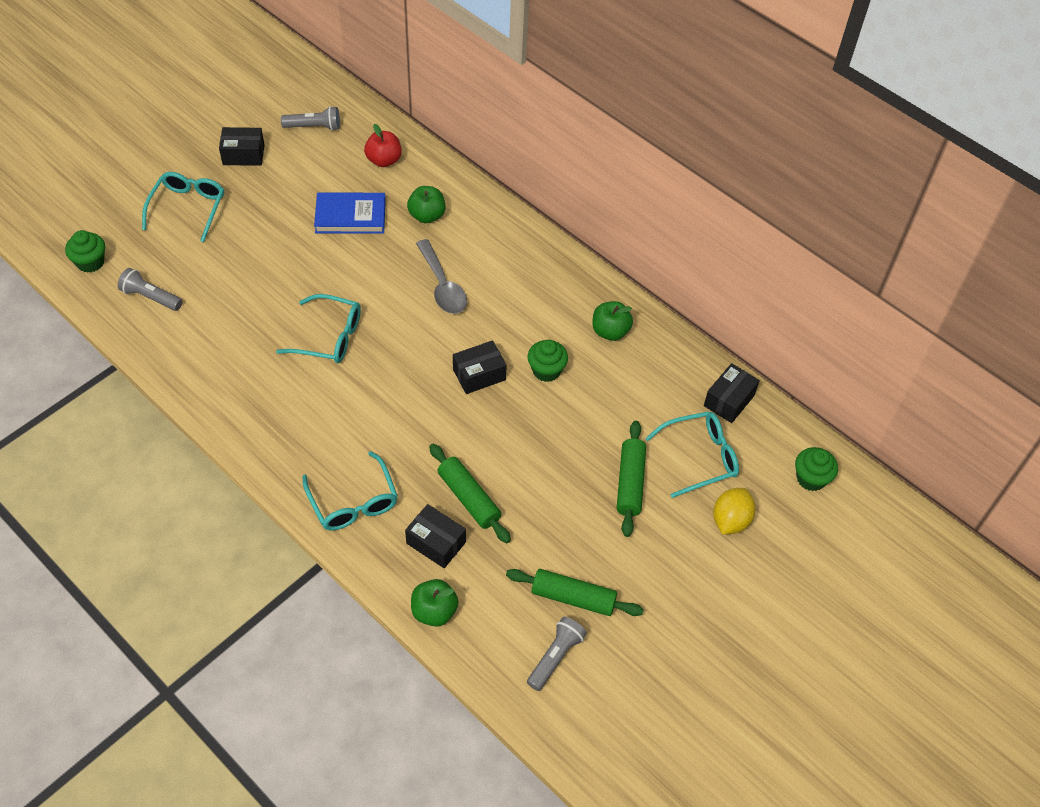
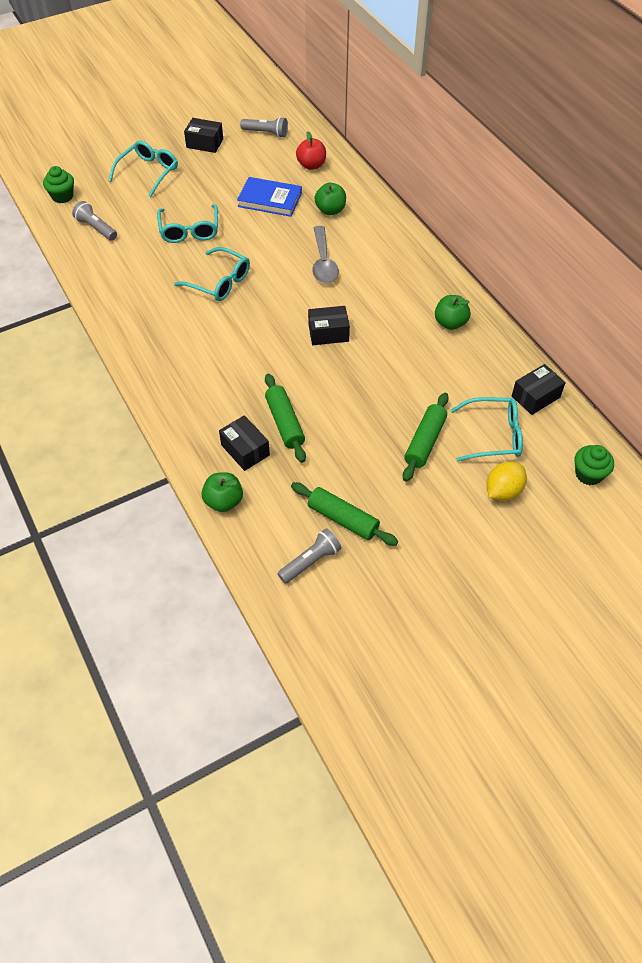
camera: 20 degrees right, 0 degrees up
(353, 502) = (191, 404): turquoise glasses -> turquoise glasses (189, 230)
(546, 370) = (385, 341): green cupcake -> none

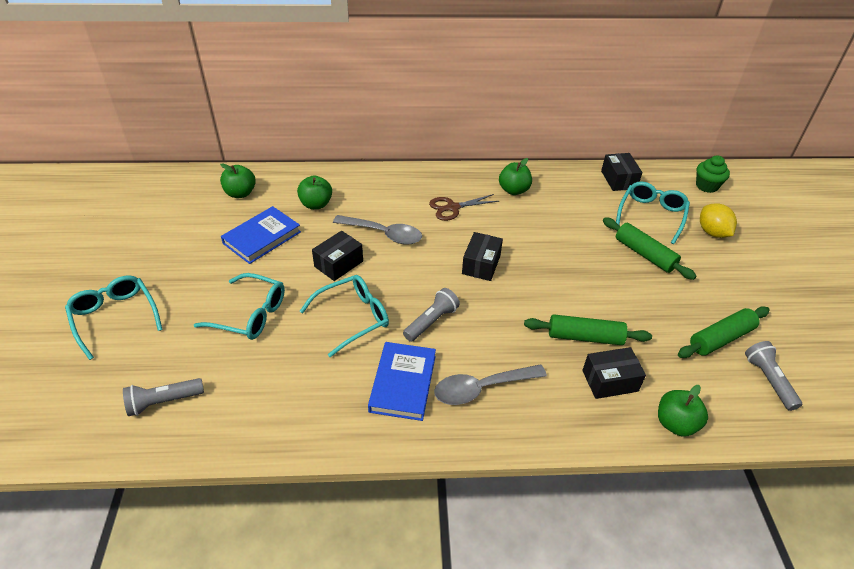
camera: 65 degrees left, 10 degrees down
(62, 196) = (64, 420): green cupcake -> none
(173, 331) = (403, 383): none -> blue book
(193, 375) = (481, 388): none -> grey spoon
(204, 143) = (120, 254): black box -> black box (338, 264)
(266, 133) = (158, 205): grey flashlight -> grey flashlight (431, 321)
(311, 165) = (240, 193): red apple -> green apple
(391, 291) = (453, 208): none -> brown scissors

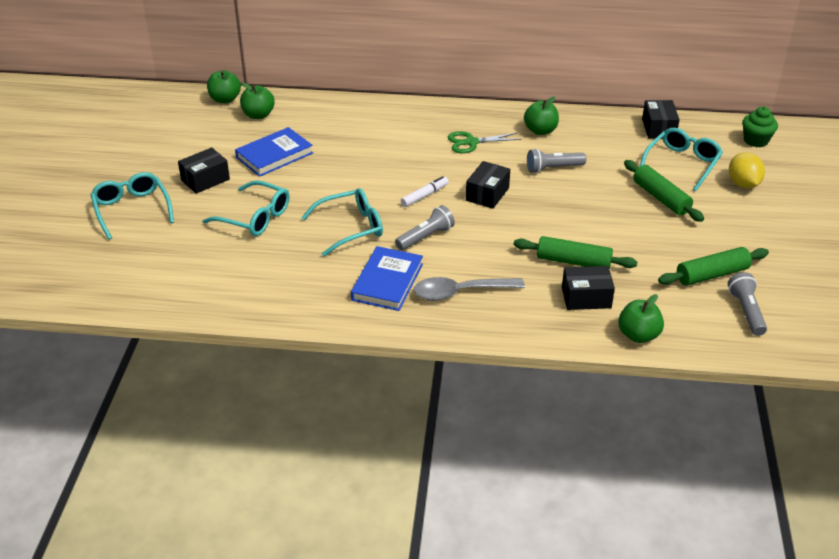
camera: 10 degrees right, 5 degrees down
(163, 401) = (171, 276): grey flashlight -> grey flashlight (553, 168)
(316, 204) = (332, 130): green apple -> green apple (225, 99)
(338, 264) = (345, 183): black box -> black box (205, 180)
(384, 234) = (395, 161): grey spoon -> none
(420, 272) = (425, 195): none -> white marker
(453, 208) = (471, 142): brown scissors -> green scissors

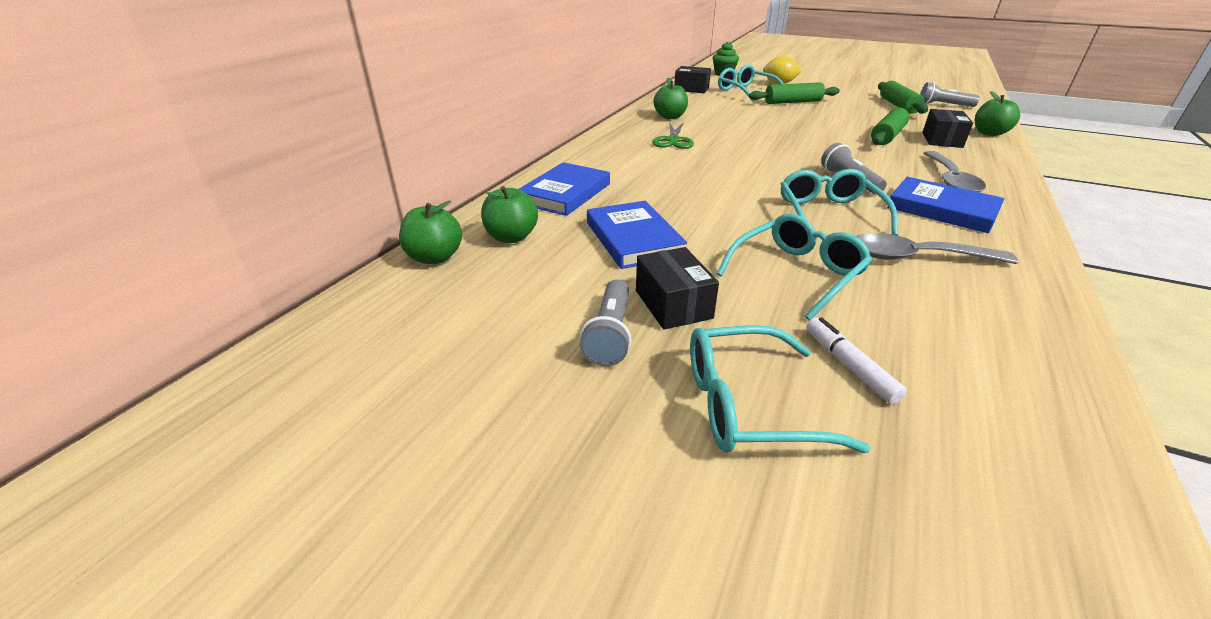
camera: 70 degrees left, 5 degrees down
(296, 264) = (916, 257): none -> grey spoon
(330, 117) = (565, 193): none -> blue book
(425, 195) = (767, 171): white marker -> white marker (849, 366)
(487, 194) = (772, 147): black box -> none
(553, 168) = (736, 122): grey flashlight -> grey flashlight (610, 334)

